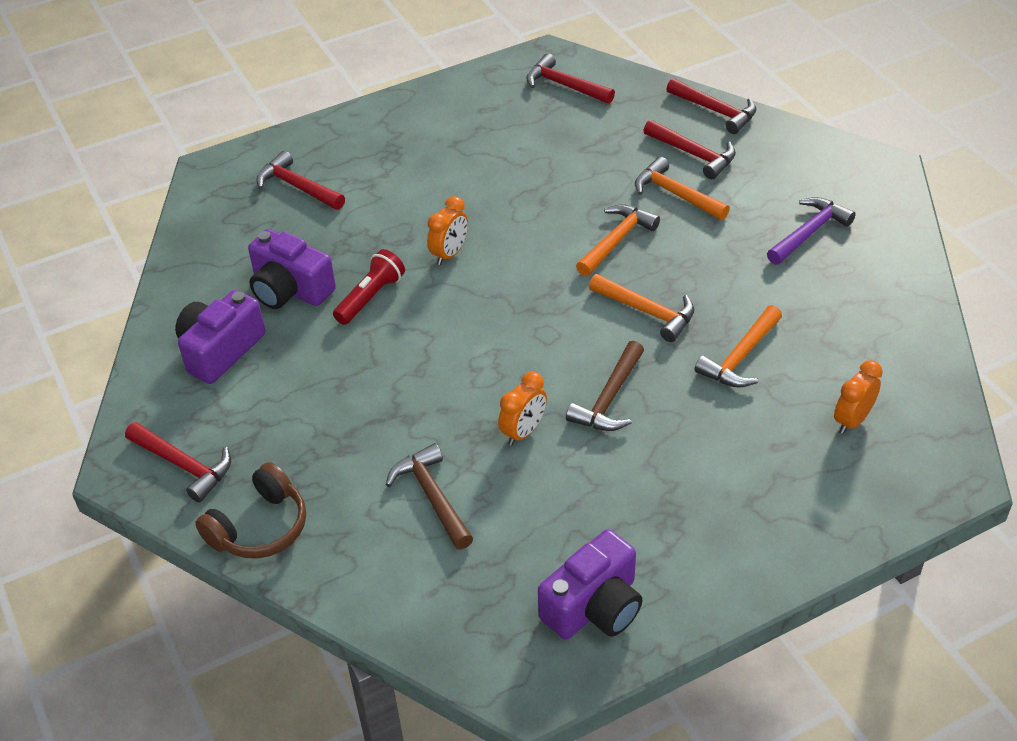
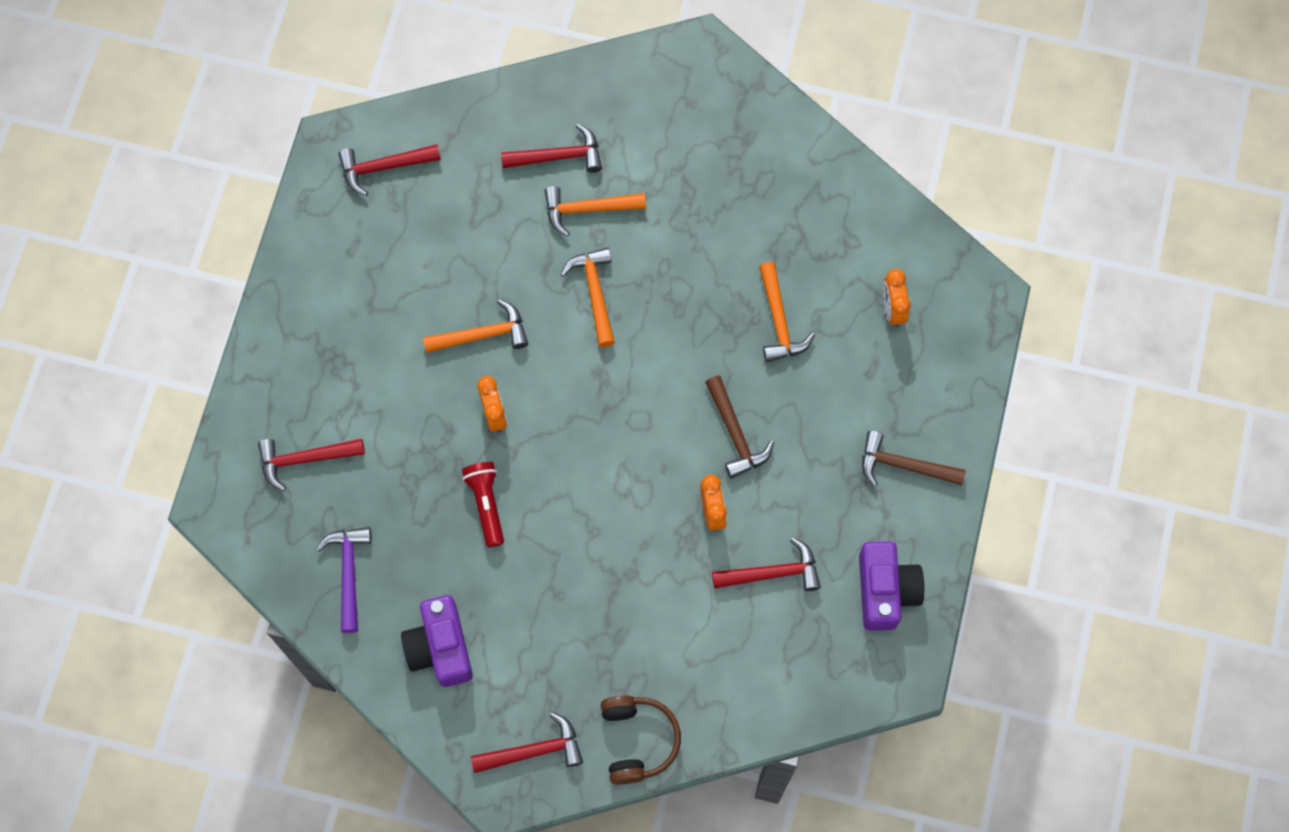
camera: 50 degrees left, 25 degrees up
(290, 289) = (422, 553): purple camera -> none
(432, 497) = (713, 614): brown hammer -> brown hammer (904, 466)
(647, 311) = (682, 338): orange hammer -> orange hammer (482, 335)
(715, 111) = (527, 94): red hammer -> red hammer (772, 573)
(809, 233) = (713, 165): purple hammer -> purple hammer (348, 573)

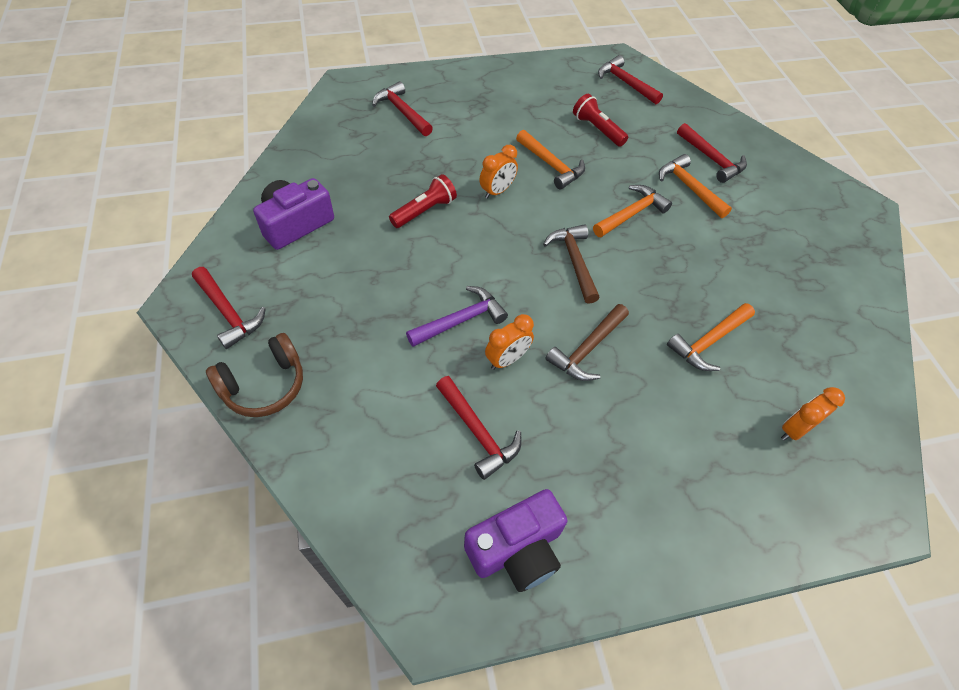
camera: 60 degrees right, 15 degrees down
(348, 573) = (331, 157): purple hammer -> purple hammer (460, 320)
(449, 251) = (597, 129): none -> red flashlight
(904, 466) = (656, 509): brown hammer -> brown hammer (574, 262)

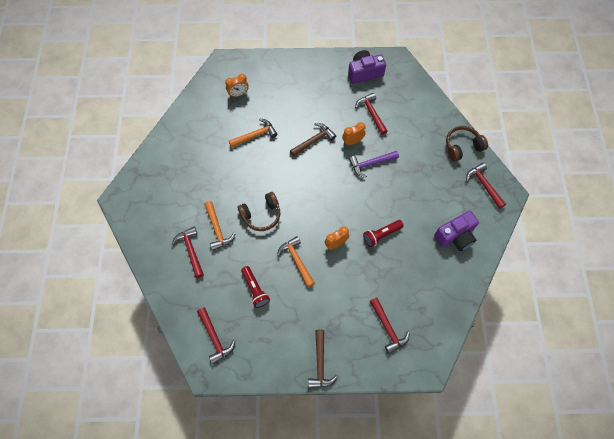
camera: 165 degrees left, 10 degrees up
(574, 262) = (305, 188): brown hammer -> brown hammer (320, 363)
(631, 214) = (261, 215): orange hammer -> brown headphones

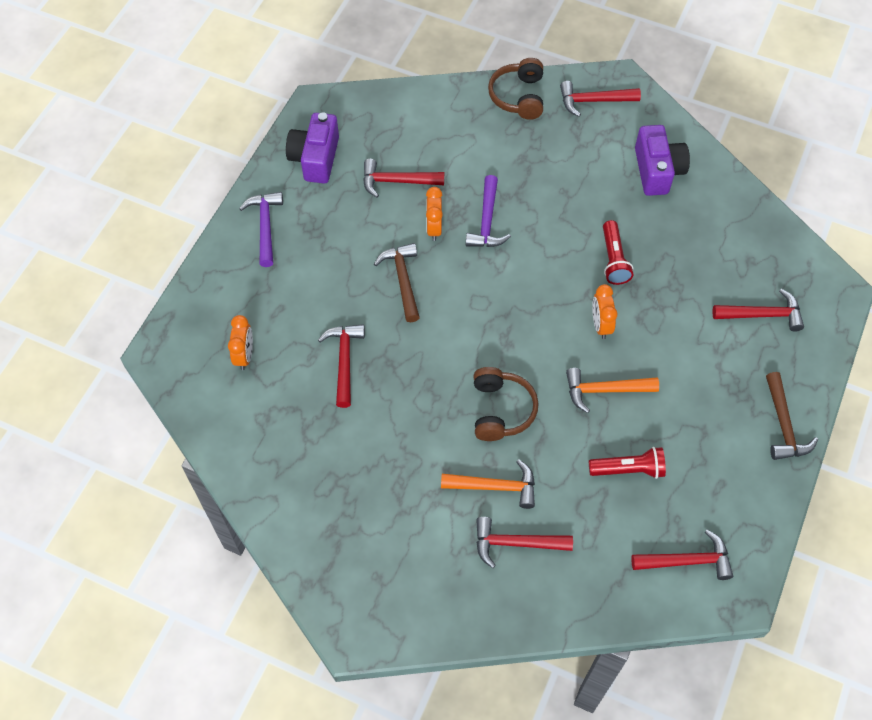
camera: 65 degrees left, 5 degrees down
(255, 135) = (344, 361): orange hammer -> red hammer
(312, 70) = (265, 226): none -> purple hammer
(320, 363) = (783, 425): brown hammer -> brown hammer turned 60 degrees clockwise

